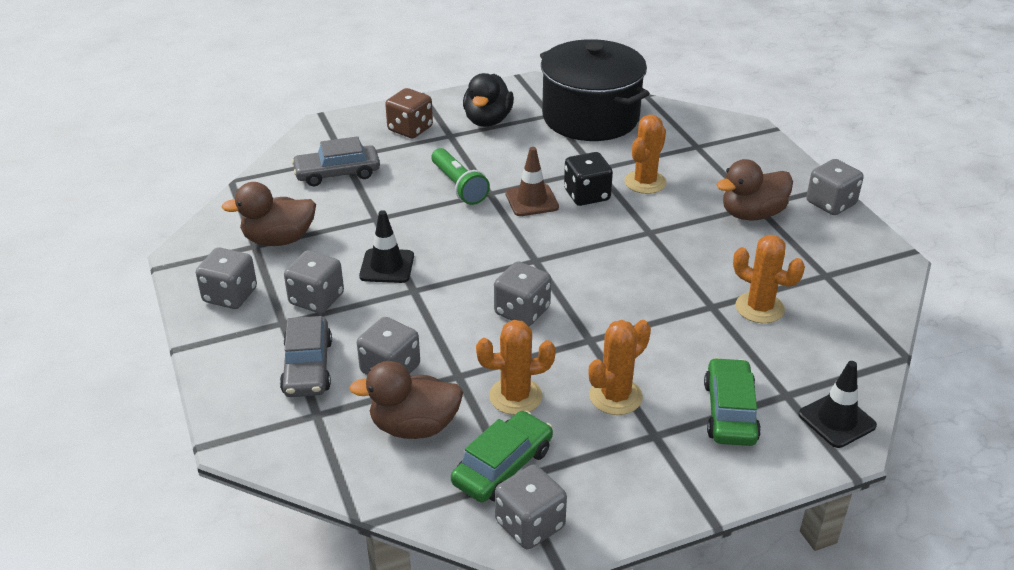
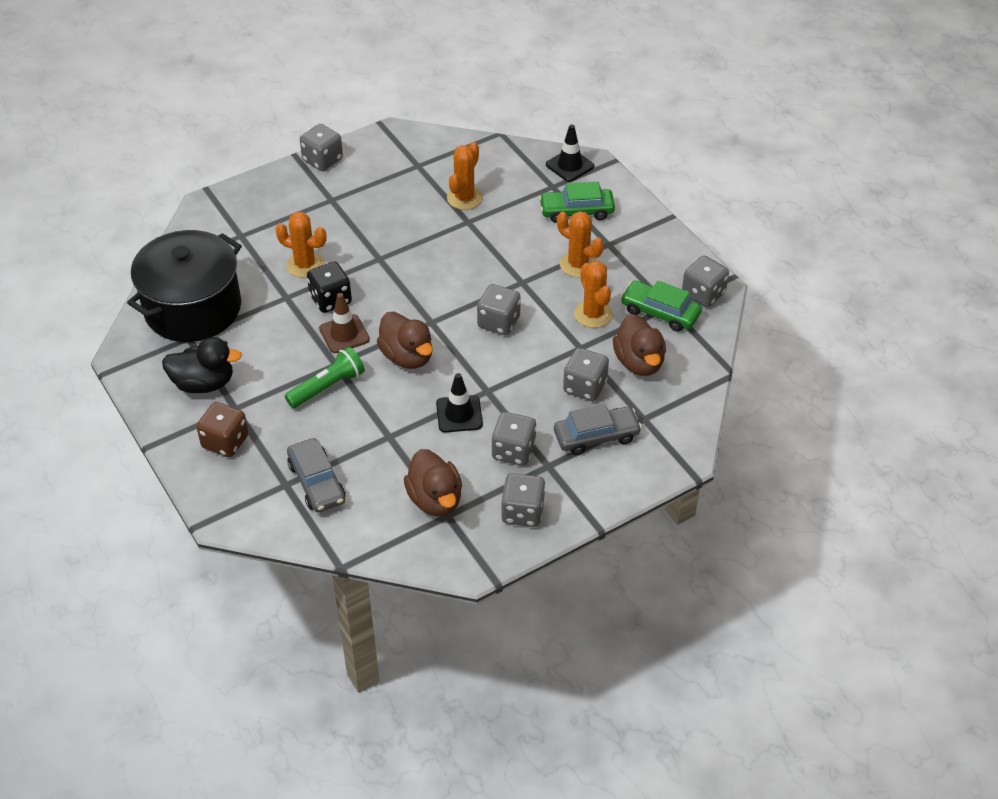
camera: 100 degrees left, 10 degrees up
(752, 214) = (344, 202): brown duck -> brown duck (407, 357)

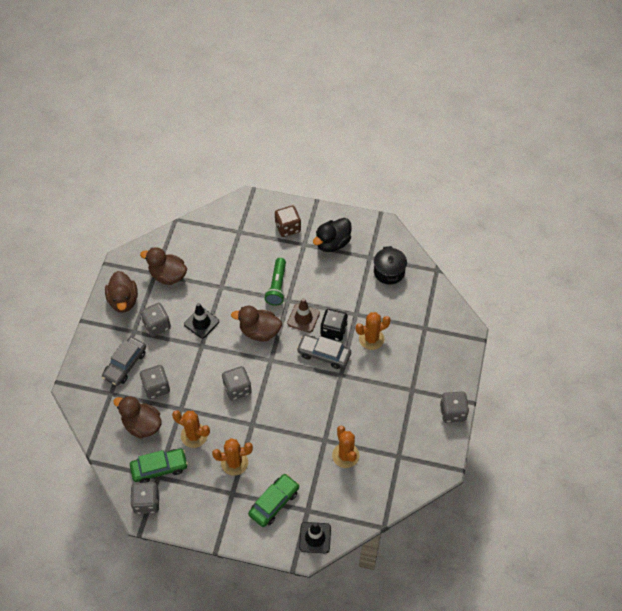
camera: 135 degrees right, 10 degrees up
(193, 308) = (389, 272): black pot -> black pot, size x0.50
(317, 482) = (227, 242): grey car -> grey car (324, 354)
(522, 512) = (123, 300): grey dice -> brown duck

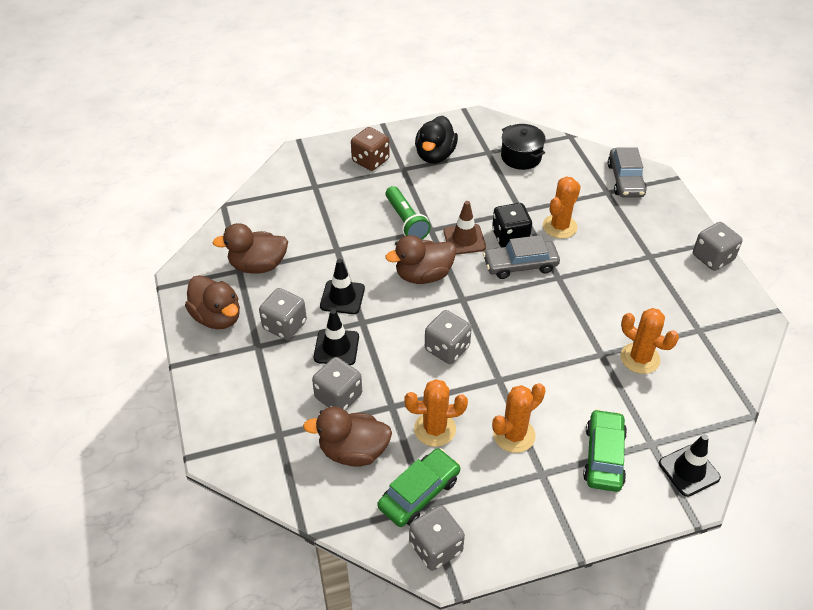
camera: 30 degrees left, 10 degrees down
(125, 364) = (274, 389): grey car -> grey car (625, 180)
(176, 355) = (336, 347): none -> black traffic cone

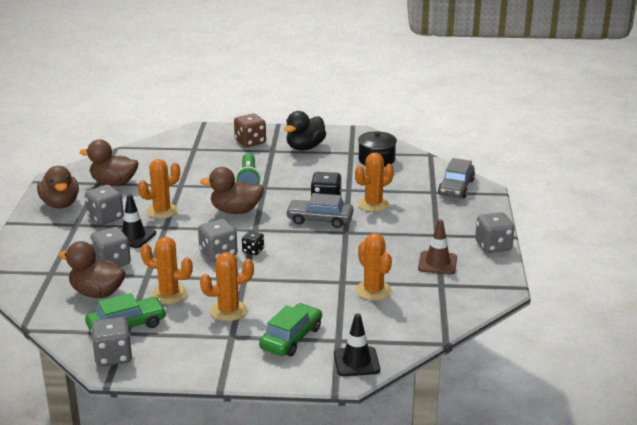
camera: 20 degrees right, 20 degrees down
(342, 297) = (162, 211): black traffic cone -> orange cactus
(464, 239) = (286, 197): brown traffic cone -> brown traffic cone (437, 263)
(481, 333) = (253, 250): none -> black dice

